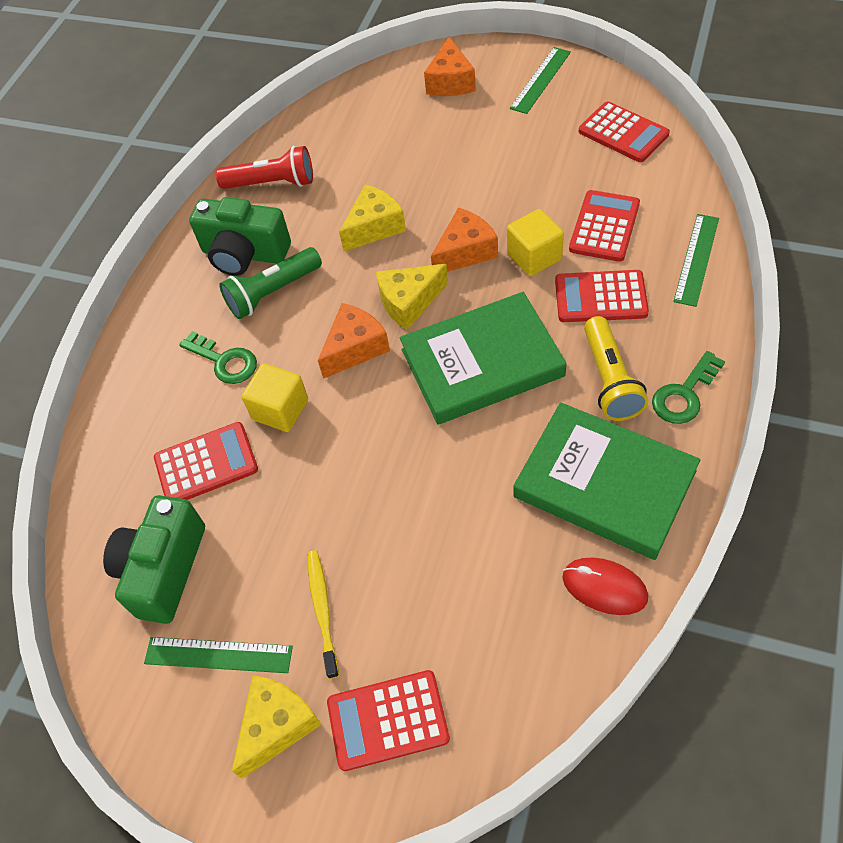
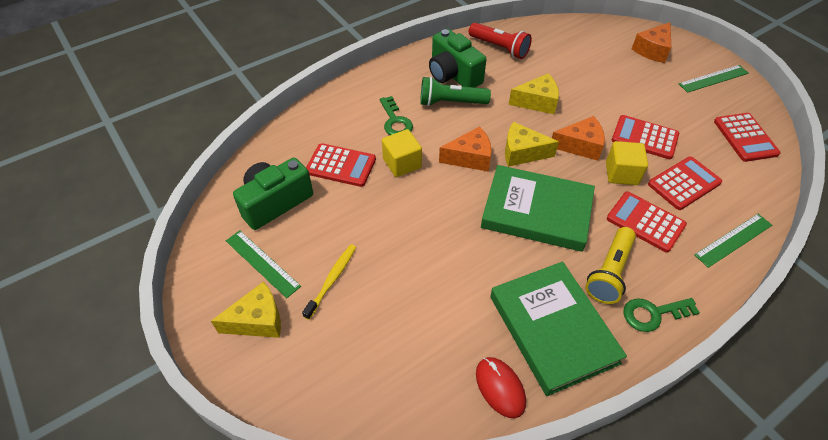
camera: 30 degrees right, 5 degrees down
(388, 720) = (313, 363): red calculator -> red calculator (644, 138)

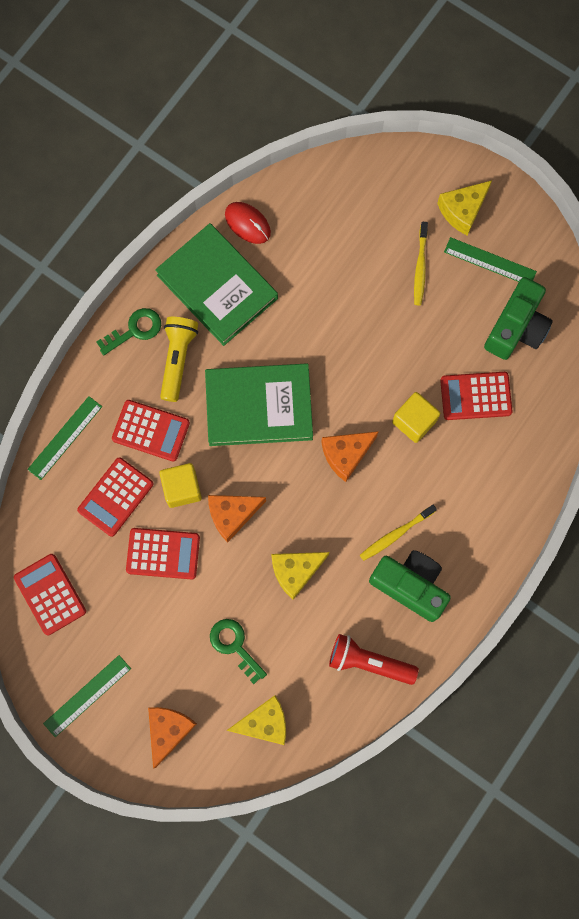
camera: 160 degrees right, 25 degrees up
(395, 121) = (447, 480): green key -> green key (235, 645)
(451, 102) = (396, 534): green flashlight -> yellow toothbrush
(522, 153) = (292, 482): yellow cheese -> yellow cheese (264, 722)

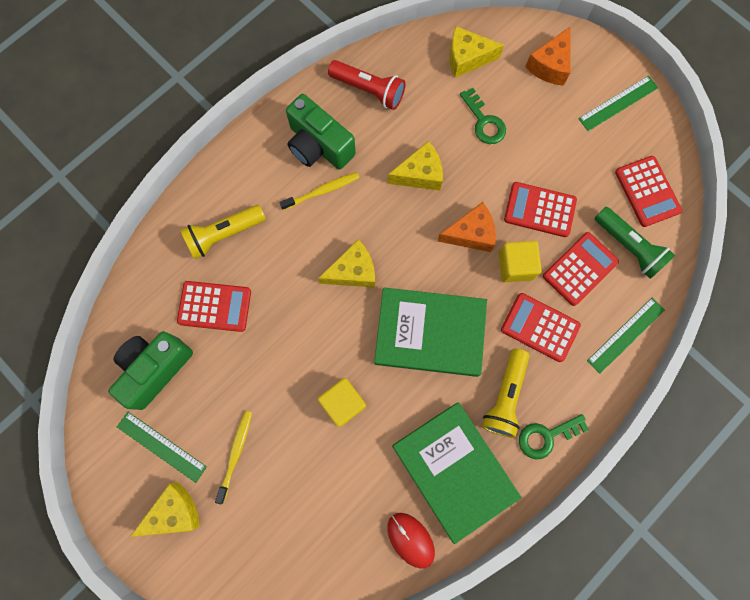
camera: 170 degrees left, 0 degrees up
(67, 529) = (628, 247): none -> green flashlight
(346, 454) = (353, 271): orange cheese -> yellow cheese
(414, 421) = (280, 292): yellow cube -> yellow cube (343, 403)
(486, 470) = (224, 234): none -> yellow flashlight

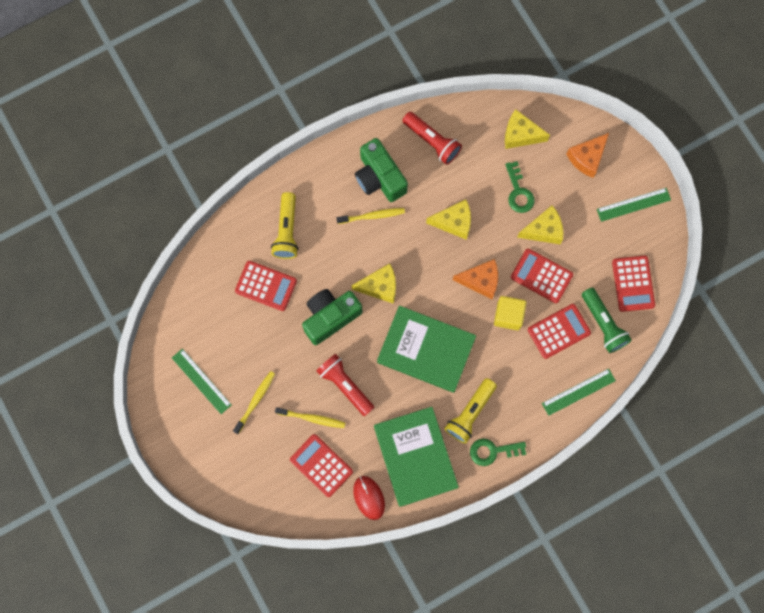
camera: 15 degrees right, 0 degrees up
(155, 369) = (209, 322): green camera -> green camera (330, 317)
(174, 512) = (200, 431): yellow cheese -> yellow cheese (543, 230)
(224, 234) = (286, 231): yellow flashlight -> yellow flashlight turned 75 degrees counterclockwise
(312, 456) = (312, 418): none -> yellow toothbrush
(343, 403) = (345, 385): yellow cube -> red flashlight
(540, 327) = (513, 368): red calculator -> red calculator (321, 465)

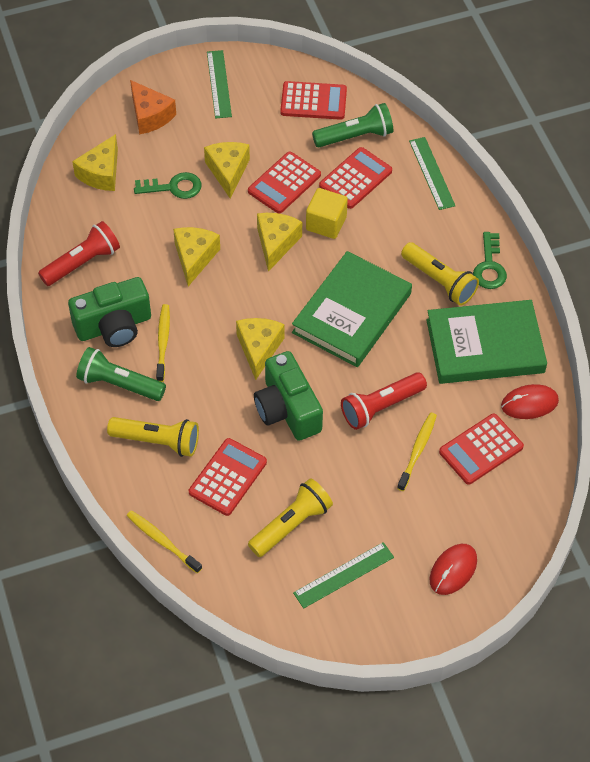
camera: 80 degrees left, 20 degrees down
(217, 458) = (453, 570): none -> red mouse
(235, 338) = (291, 525): none -> yellow flashlight
(255, 401) = (383, 513): yellow toothbrush -> yellow toothbrush (162, 541)
(330, 193) = (119, 384): none -> green flashlight
(480, 281) = (276, 243): orange cheese -> yellow cheese
(559, 331) = (355, 178): red calculator -> red calculator turned 60 degrees clockwise

